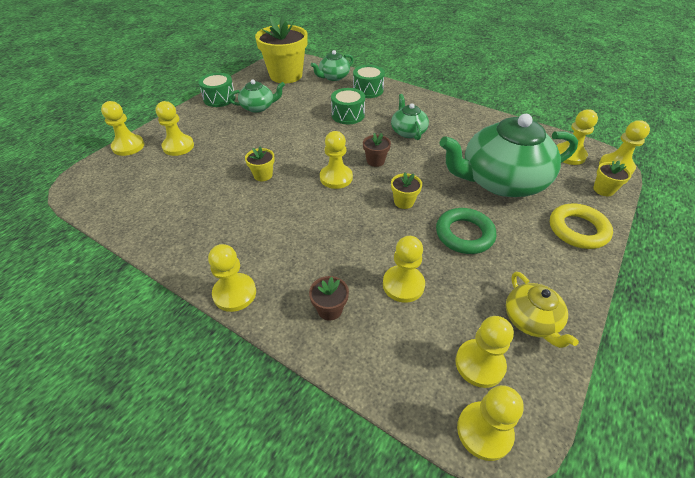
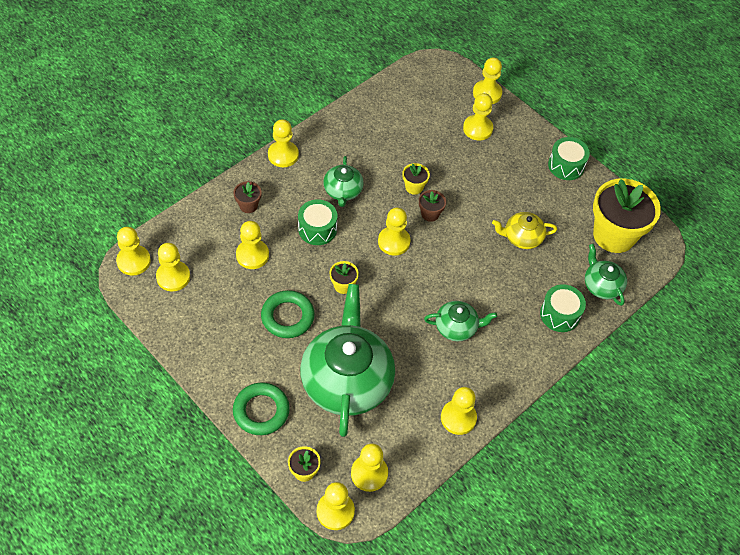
camera: 100 degrees right, 10 degrees up
(258, 107) = (539, 198): green teapot -> green teapot (343, 191)
(348, 115) = (504, 278): green drum -> green drum (317, 229)
(375, 161) = (411, 281): brown flower pot -> brown flower pot (430, 214)
(486, 121) = (458, 418): none -> yellow pawn
(531, 320) = (190, 324): yellow teapot -> yellow teapot (522, 237)
(577, 230) = (261, 411): yellow ring -> green ring

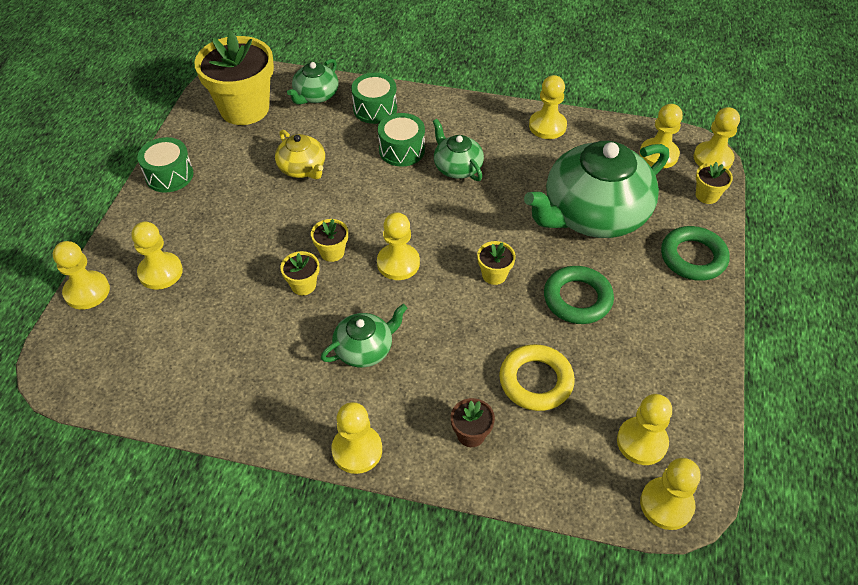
camera: 120 degrees left, 5 degrees down
(252, 255) = (536, 381): yellow pawn -> yellow ring
(317, 229) = (442, 341): green drum -> green drum (402, 150)
(430, 214) = (332, 252): brown flower pot -> yellow flower pot

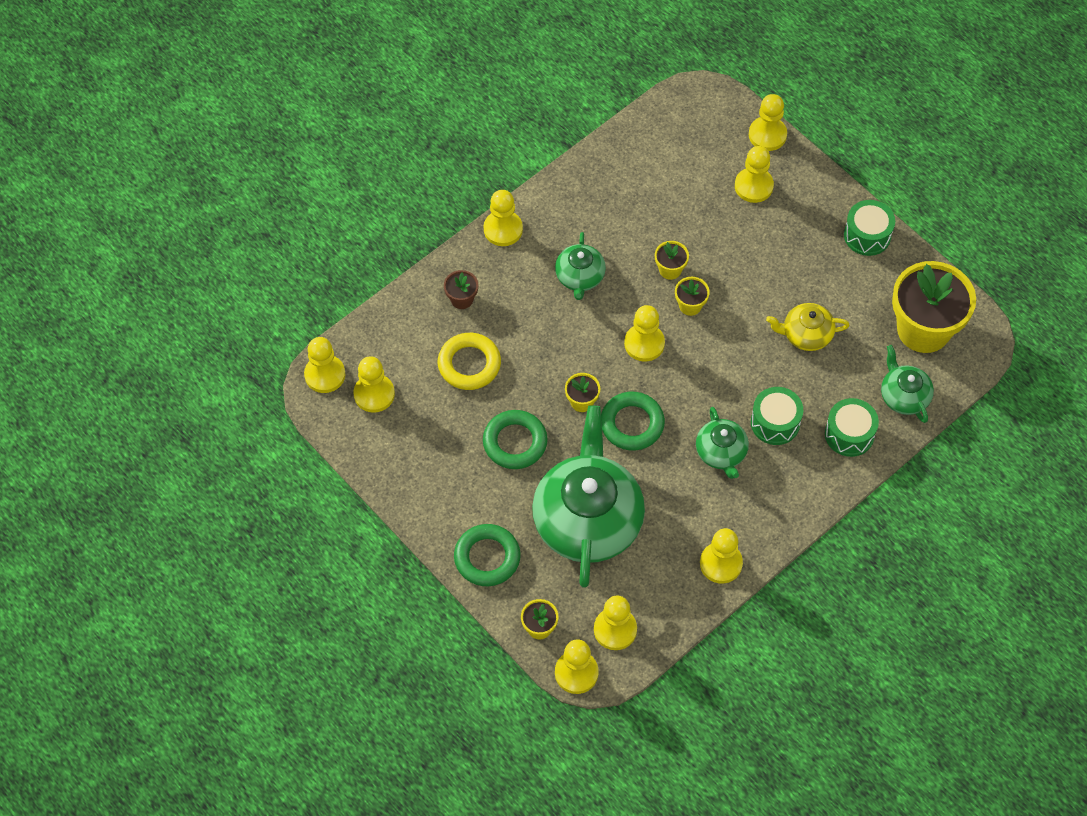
camera: 125 degrees right, 10 degrees up
(457, 167) = (721, 452): green teapot -> green teapot turned 75 degrees clockwise
(483, 231) = (632, 424): none -> green ring

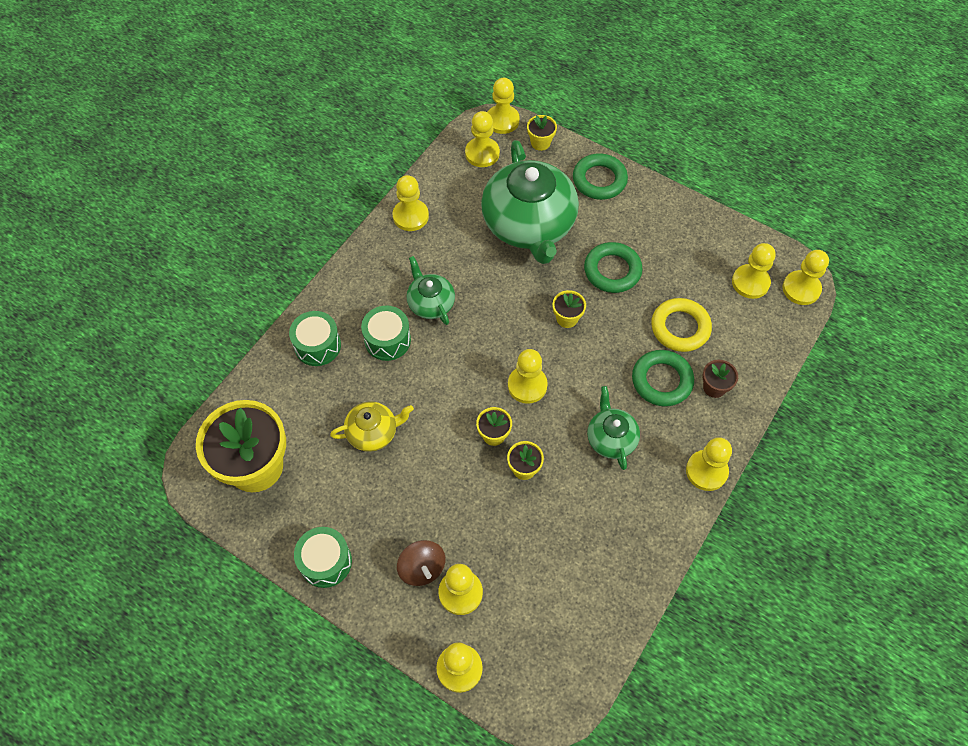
camera: 165 degrees right, 0 degrees up
(632, 424) = (516, 309): green ring -> green ring (661, 381)
(783, 211) = (422, 568): none -> brown spinning top
(904, 396) = (270, 393): green teapot -> none

